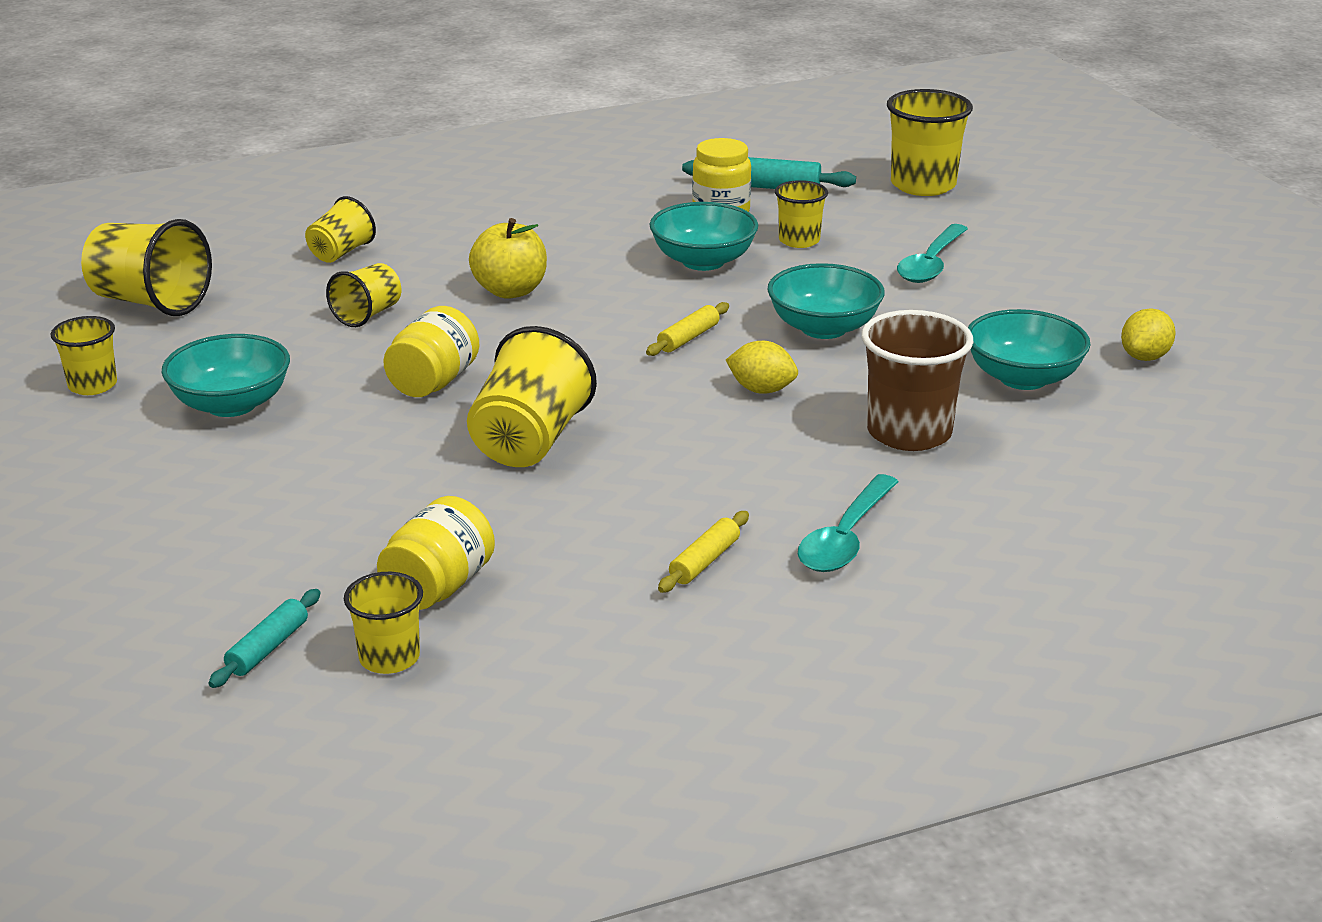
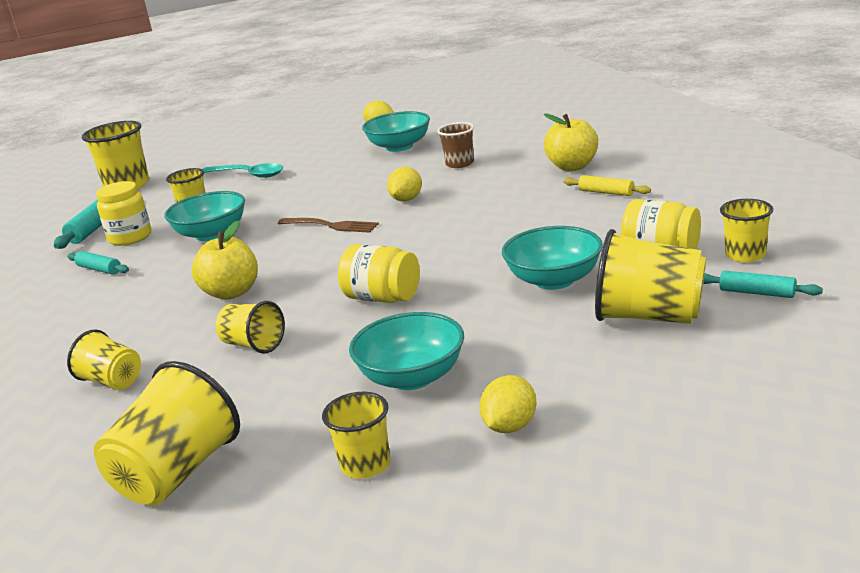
camera: 85 degrees left, 5 degrees down
(96, 457) = (510, 426): none -> yellow lemon
(529, 442) = (474, 253): yellow cup -> yellow cup (649, 317)
(628, 208) = (99, 269): none -> turquoise rolling pin
(688, 338) = (331, 226): yellow rolling pin -> brown fork
(823, 328) = (327, 192): turquoise bowl -> turquoise bowl (554, 280)
(845, 538) = (572, 167): turquoise spoon -> yellow apple
(909, 433) = (459, 163): brown cup -> brown cup, size x0.59

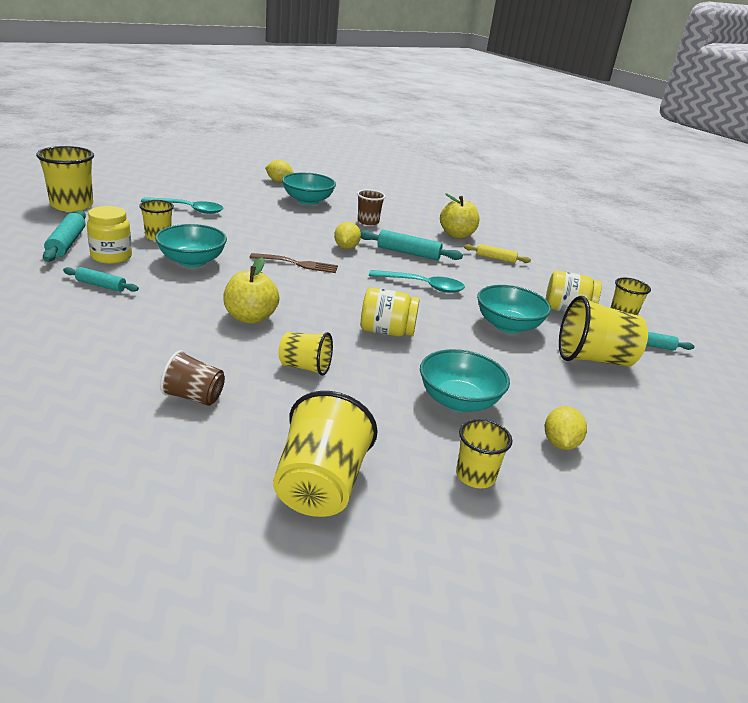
camera: 25 degrees left, 5 degrees up
(112, 381) = (194, 397): yellow cup -> brown cup
(472, 238) = (422, 286): none -> turquoise spoon
(484, 198) = (408, 253): none -> turquoise rolling pin

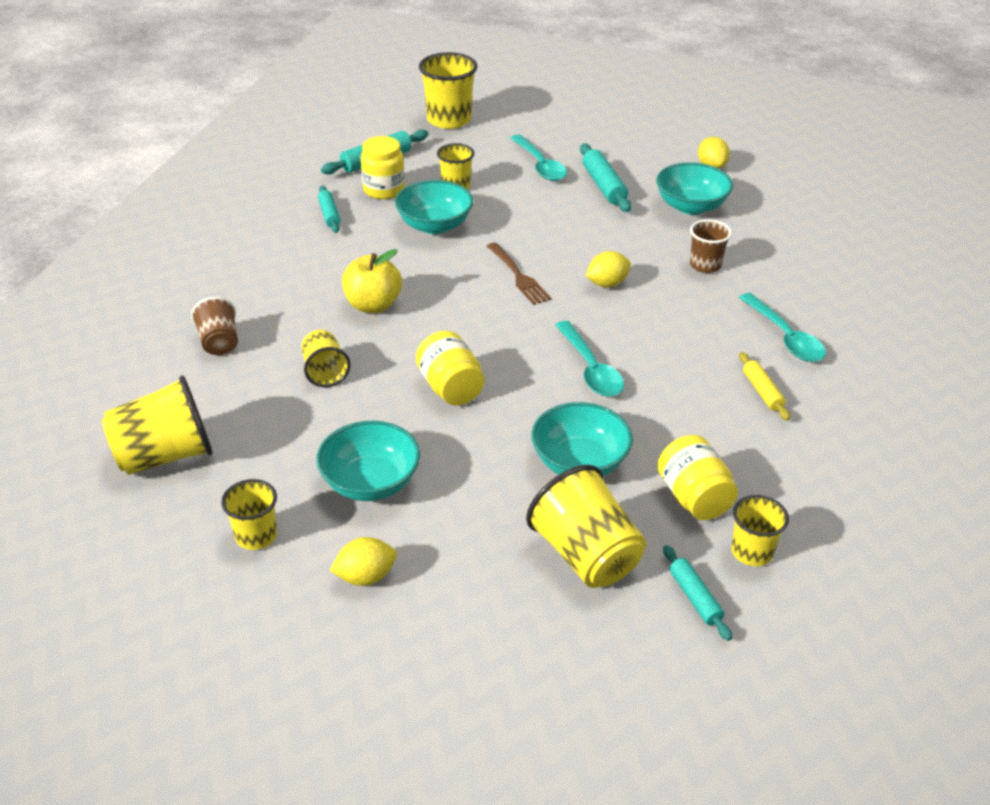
camera: 60 degrees right, 10 degrees up
(408, 253) = (663, 326): turquoise rolling pin -> turquoise rolling pin (603, 186)
(457, 235) = (785, 337): yellow apple -> turquoise spoon

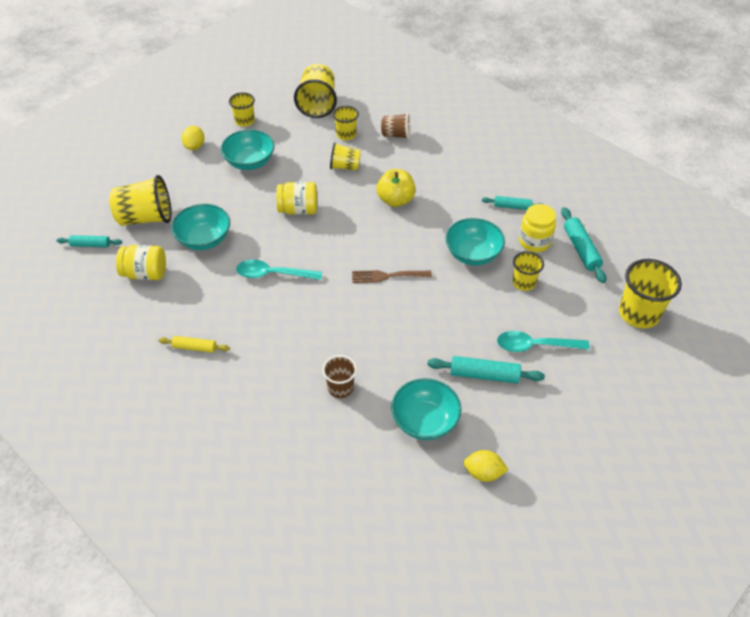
camera: 115 degrees right, 10 degrees up
(607, 283) = (352, 319): yellow lemon -> none
(752, 552) = (95, 279): yellow cup -> yellow cup (346, 134)
(785, 337) = (233, 390): turquoise spoon -> none

